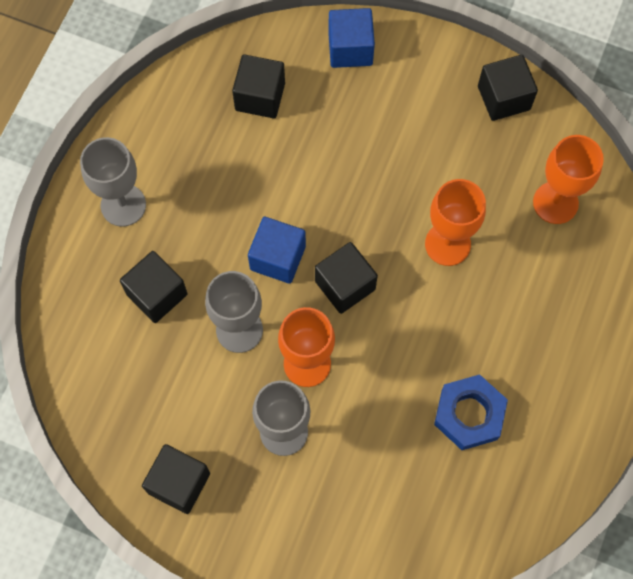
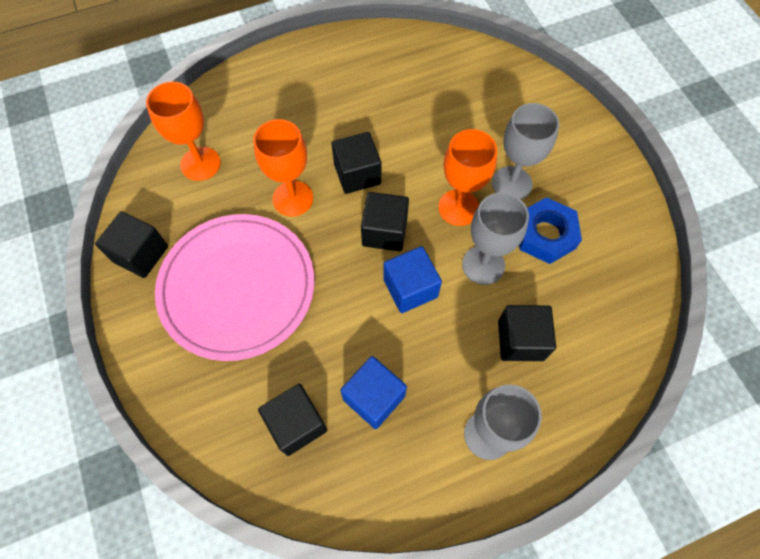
camera: 135 degrees left, 5 degrees down
(179, 483) = (607, 210): black cube -> black cube (357, 174)
(350, 49) = (189, 396): blue cube -> blue cube (374, 398)
(404, 140) = (237, 287): none -> pink plate
(469, 414) = (391, 104): blue nut -> blue nut (545, 235)

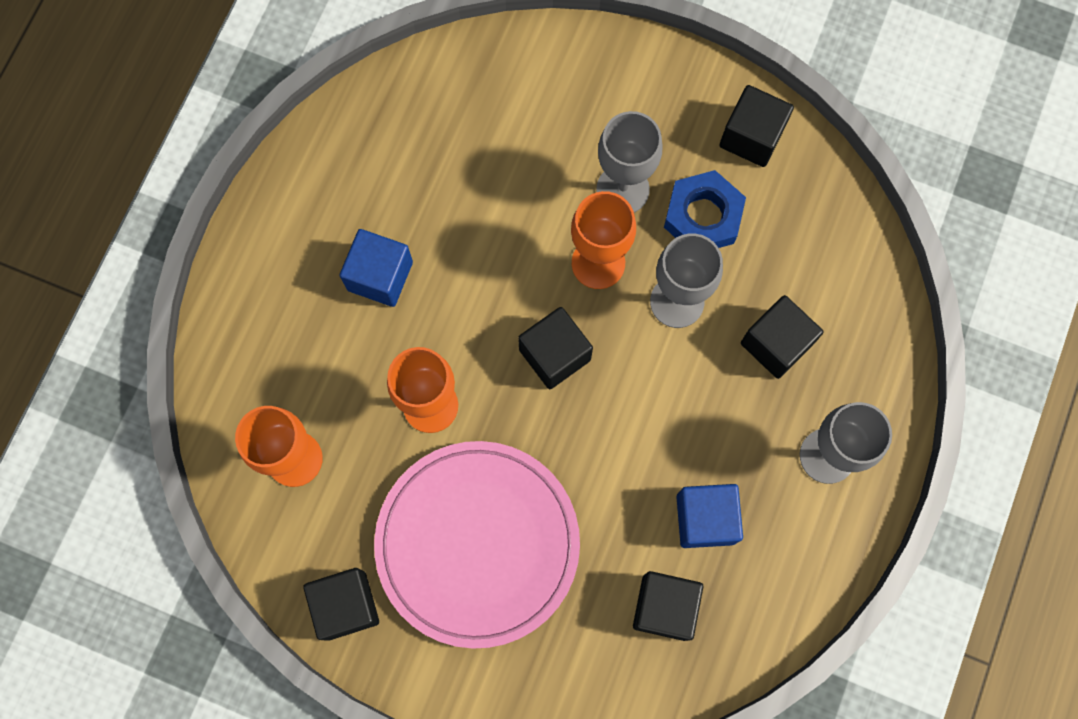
camera: 45 degrees left, 10 degrees up
(357, 174) = (466, 319): black cube -> black cube (751, 137)
(410, 288) = (635, 388): blue cube -> blue cube (380, 276)

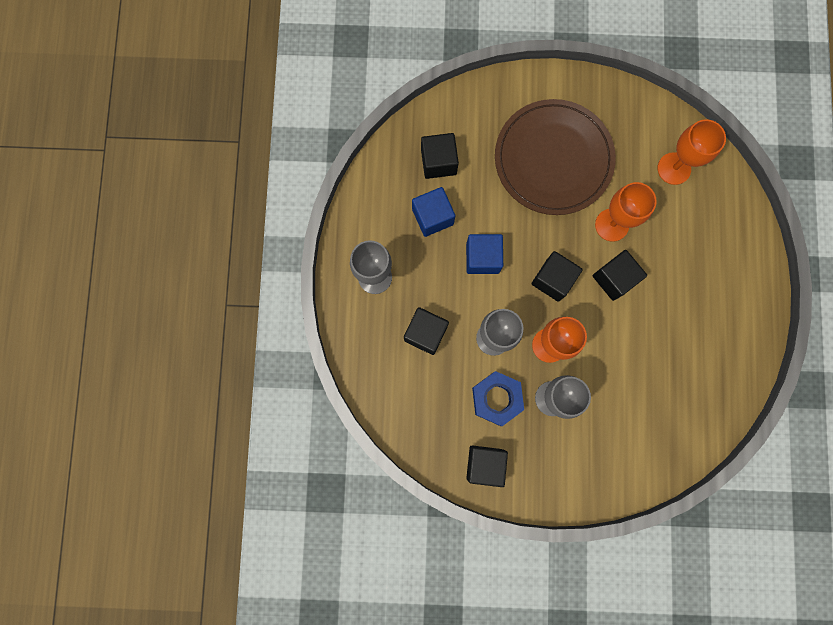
camera: 160 degrees right, 5 degrees up
(346, 605) = (610, 103): black cube -> black cube (614, 278)
(380, 276) = (674, 290): blue cube -> blue cube (482, 258)
(477, 544) = (553, 159): pink plate -> brown plate

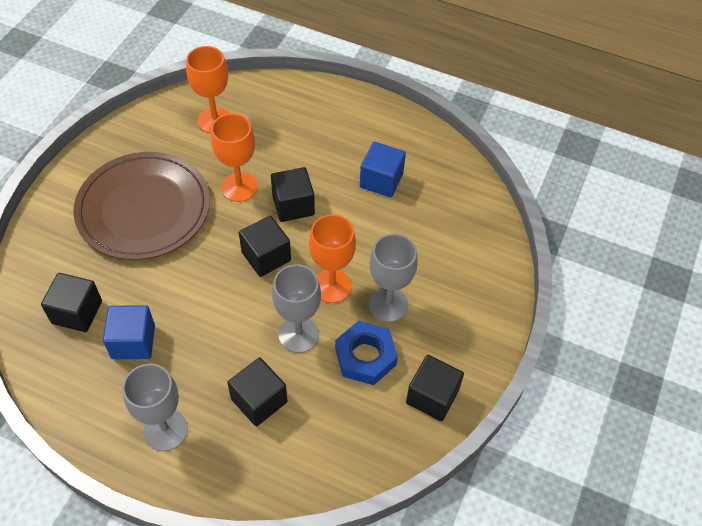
camera: 70 degrees left, 25 degrees down
(482, 258) = (207, 311): blue cube -> blue cube (381, 180)

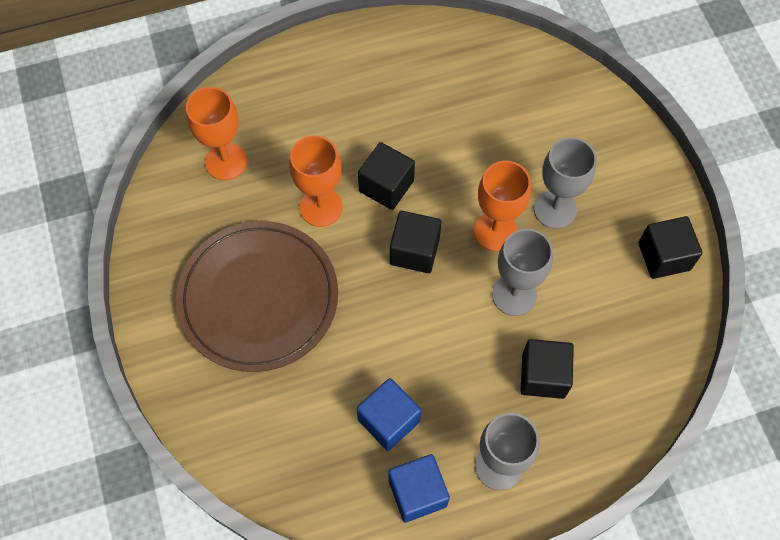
camera: 40 degrees left, 10 degrees up
(77, 312) = (310, 439): black cube -> none
(365, 356) = (583, 268): blue nut -> none
(381, 180) = (434, 103): blue cube -> blue cube (417, 493)

